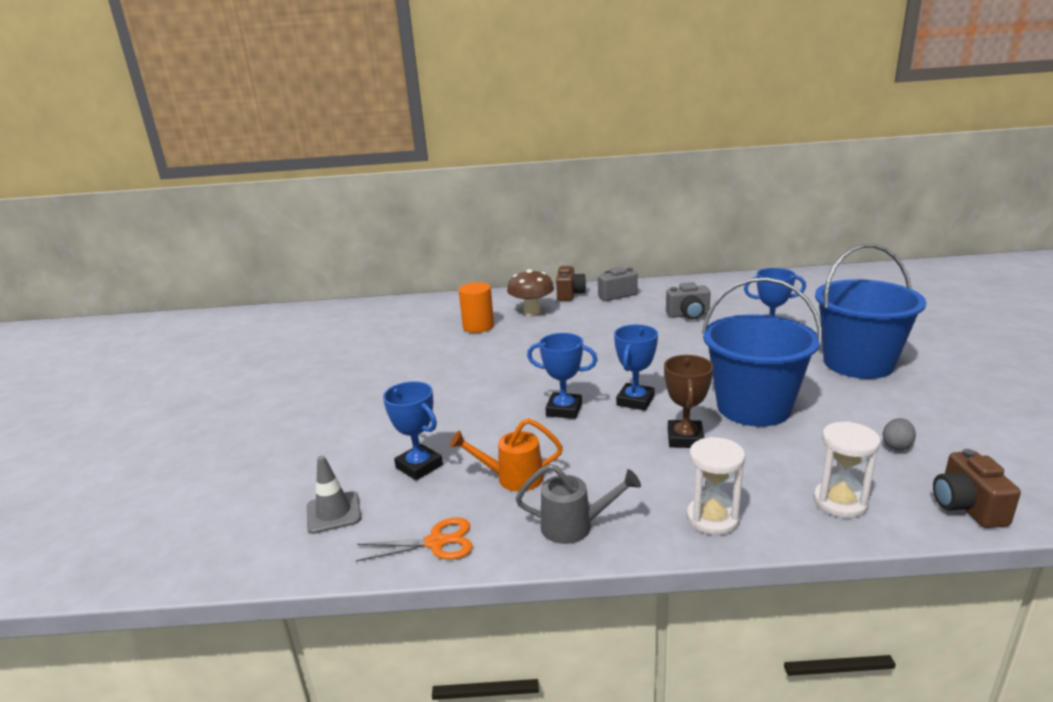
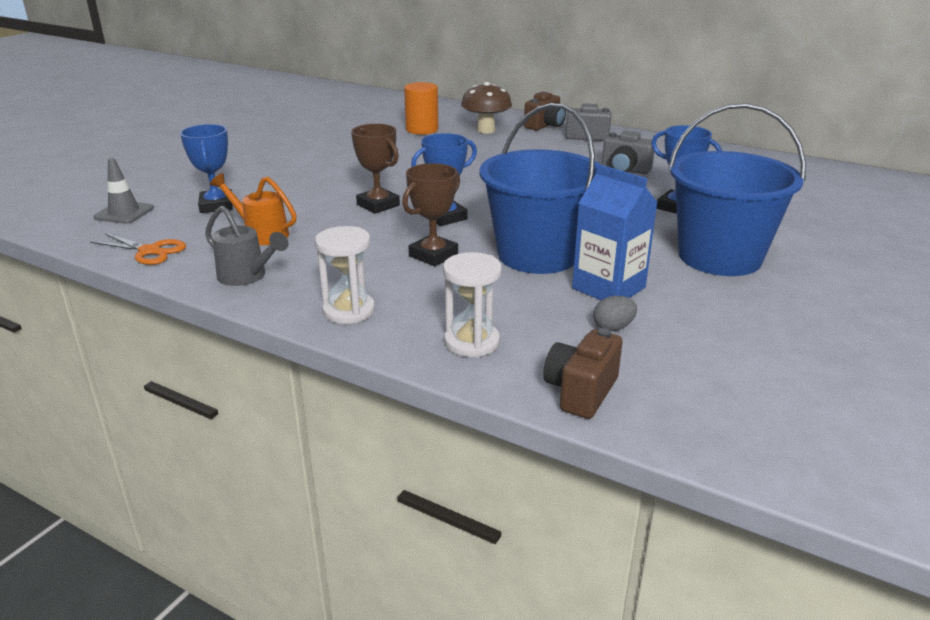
camera: 30 degrees right, 5 degrees up
(564, 410) = (378, 205): blue trophy -> brown trophy
(841, 415) = (608, 288): none -> blue carton

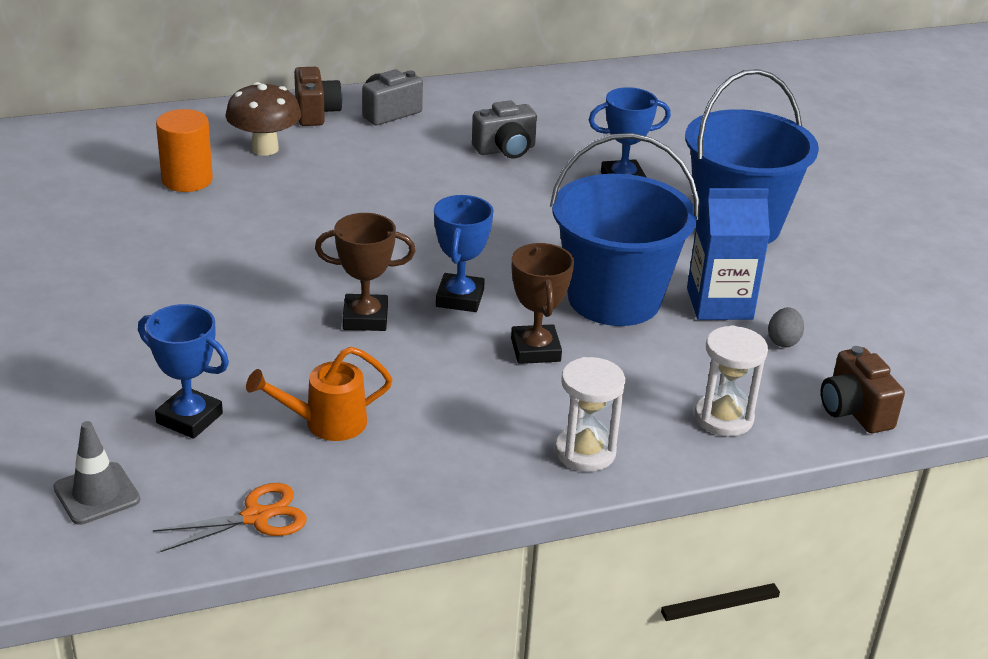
camera: 50 degrees left, 5 degrees up
(247, 276) = (424, 478): grey watering can -> none

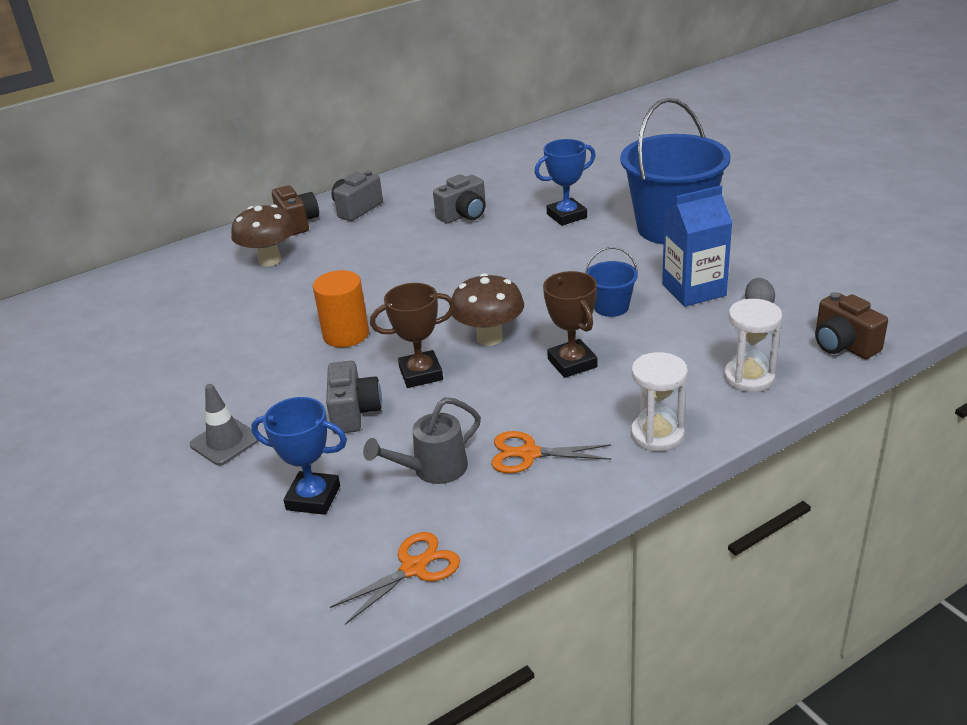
camera: 10 degrees left, 0 degrees up
(97, 494) = (262, 588): grey traffic cone -> grey traffic cone (225, 442)
(187, 180) = (216, 300): orange cylinder -> orange cylinder (346, 334)
(274, 341) = (354, 412): none -> grey camera
(326, 423) = (433, 469): orange watering can -> grey watering can
(435, 434) = (528, 454): none -> orange scissors
(460, 298) = (489, 338): blue trophy -> brown mushroom
(614, 299) = (611, 307): blue bucket -> blue bucket, size x0.44

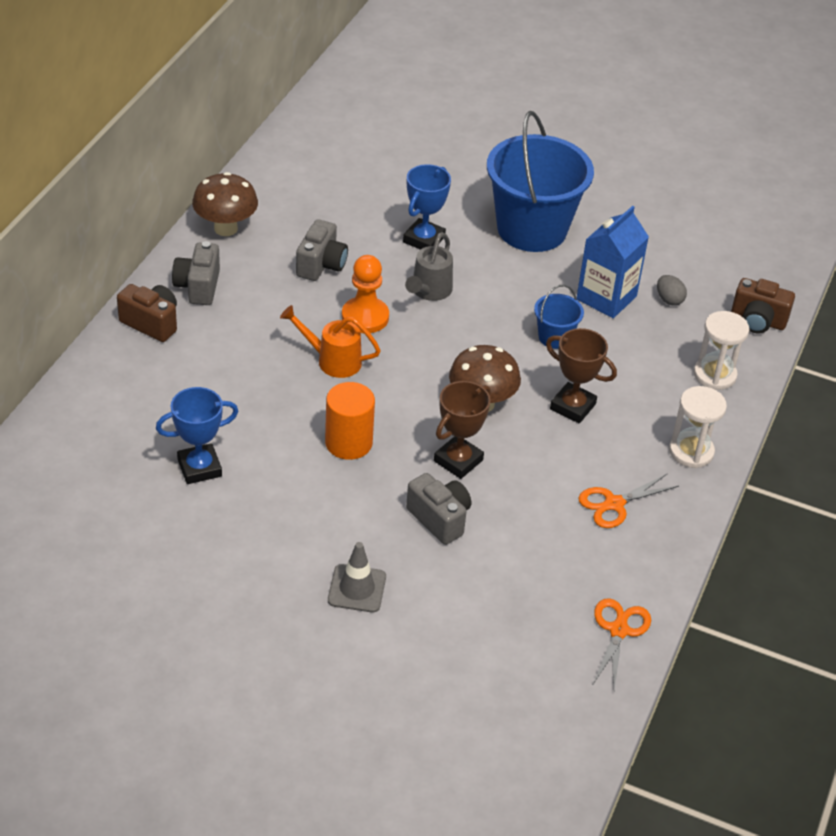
camera: 40 degrees left, 10 degrees up
(270, 260) = (174, 380): brown mushroom -> brown mushroom (226, 228)
(313, 498) = (486, 607): blue trophy -> blue trophy (199, 468)
(400, 276) = (333, 360): none -> orange watering can
(433, 469) = (555, 546): grey watering can -> grey watering can (429, 291)
(459, 255) = (365, 317): none -> orange pawn

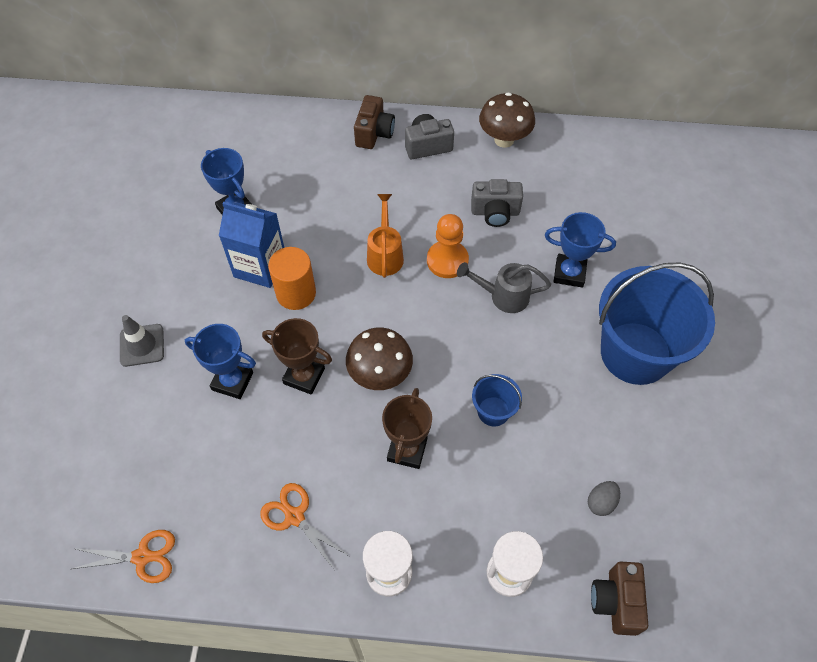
camera: 75 degrees right, 15 degrees up
(439, 519) = (232, 381): grey camera -> blue trophy
(606, 297) = (572, 442): blue carton -> blue carton (260, 266)

